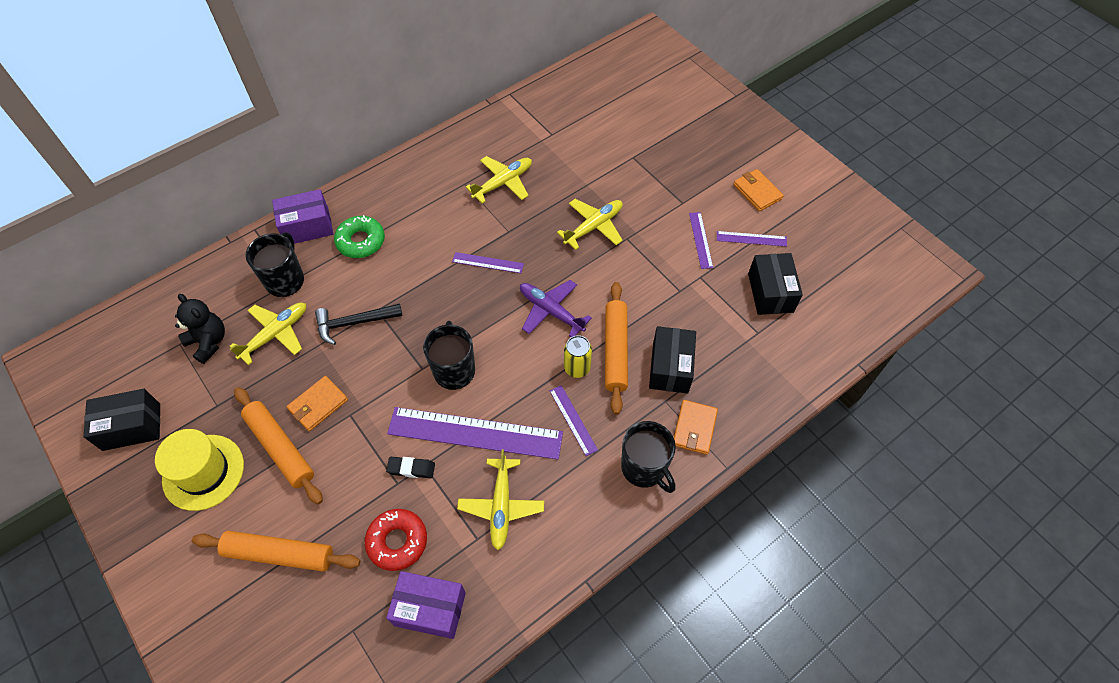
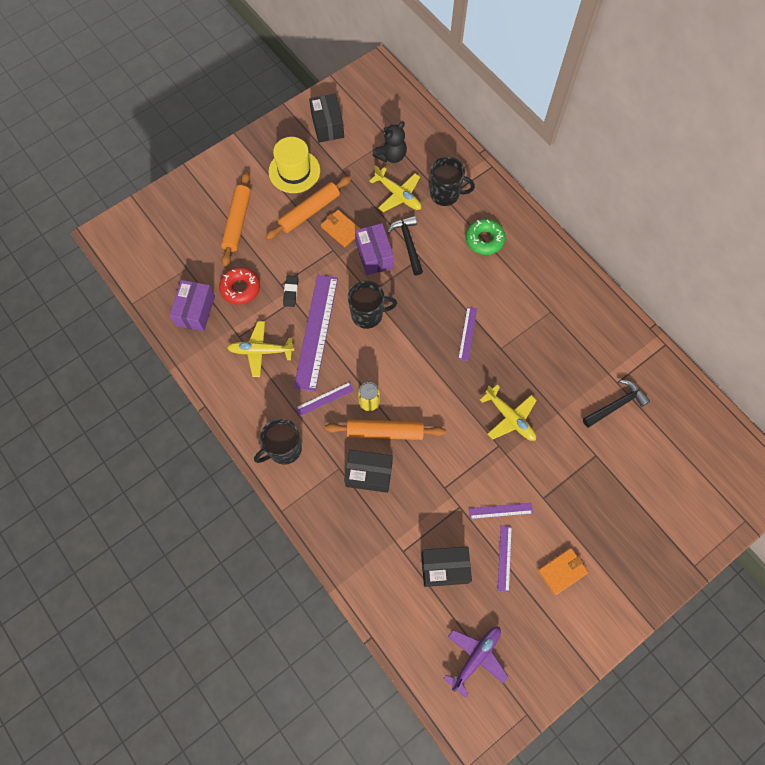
camera: 90 degrees right, 10 degrees up
(307, 227) = (496, 201): purple box -> purple box (374, 255)
(503, 183) = (554, 342): yellow plane -> none
(551, 311) = (421, 383): purple plane -> purple plane (475, 657)
(577, 137) = (616, 405): none -> black hammer
(694, 428) = (315, 489): orange wallet -> none

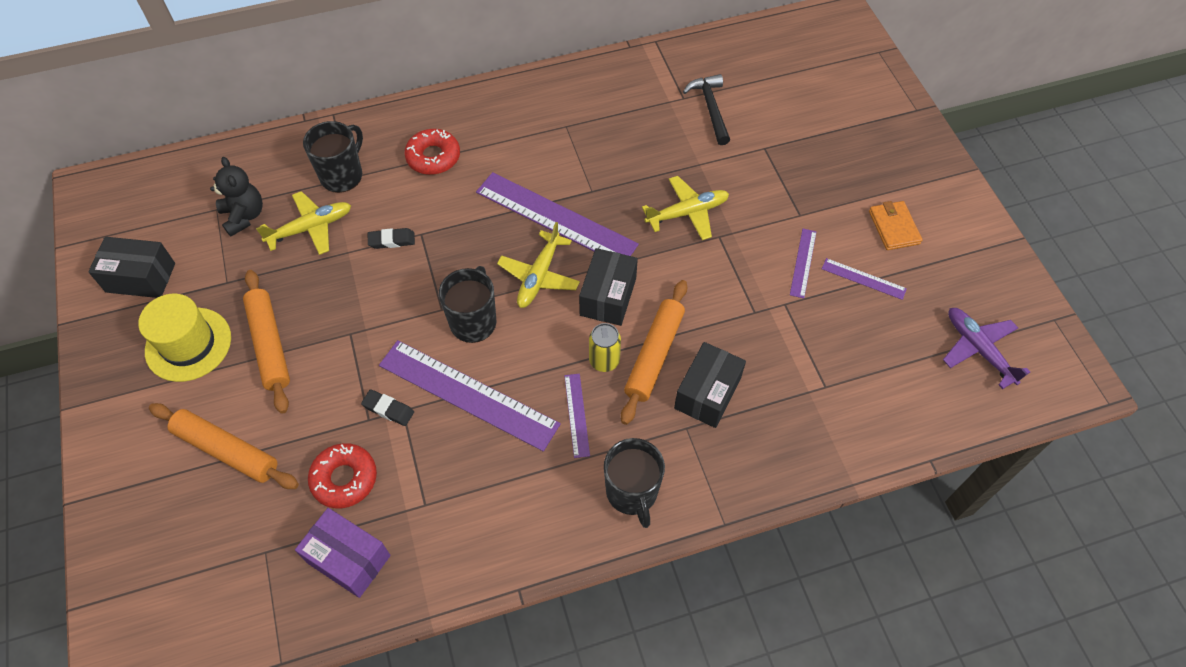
camera: 70 degrees left, 10 degrees down
(261, 351) = (464, 479): yellow plane -> yellow plane (539, 276)
(341, 229) = (323, 313): orange wallet -> none
(374, 255) = (387, 285): purple box -> none
(408, 243) = (392, 240): black hammer -> black eraser
(444, 568) = (859, 346): black box -> black box (608, 297)
(467, 333) = (555, 218): purple ruler -> purple ruler, size x2.15
(484, 240) = (433, 157): green donut -> red donut

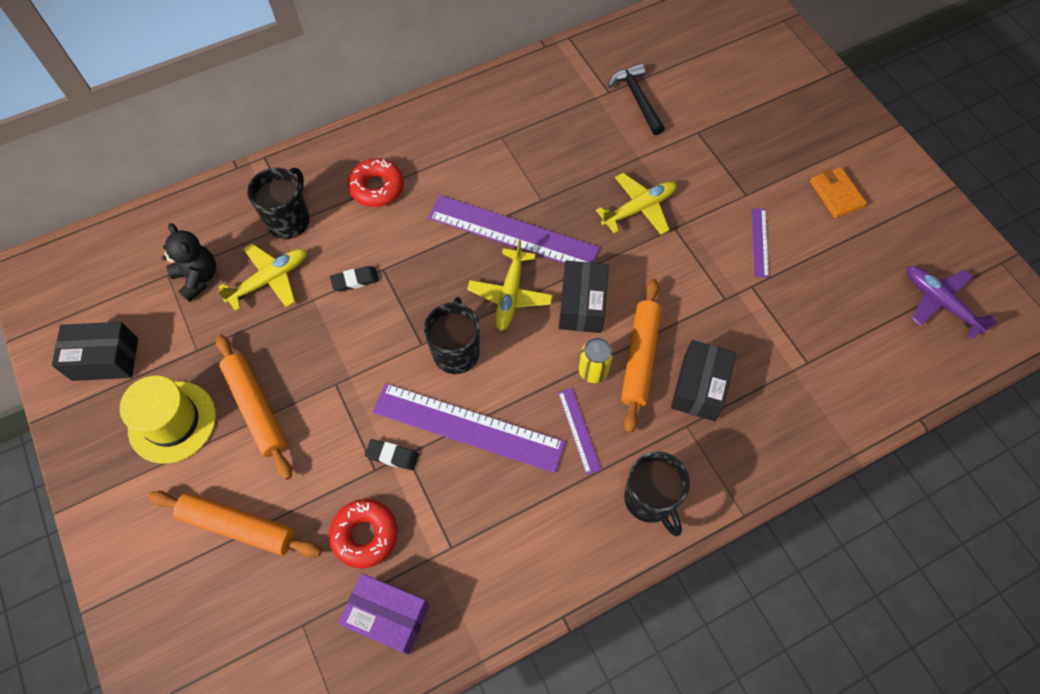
camera: 10 degrees left, 5 degrees up
(863, 278) = (819, 249): purple ruler -> none

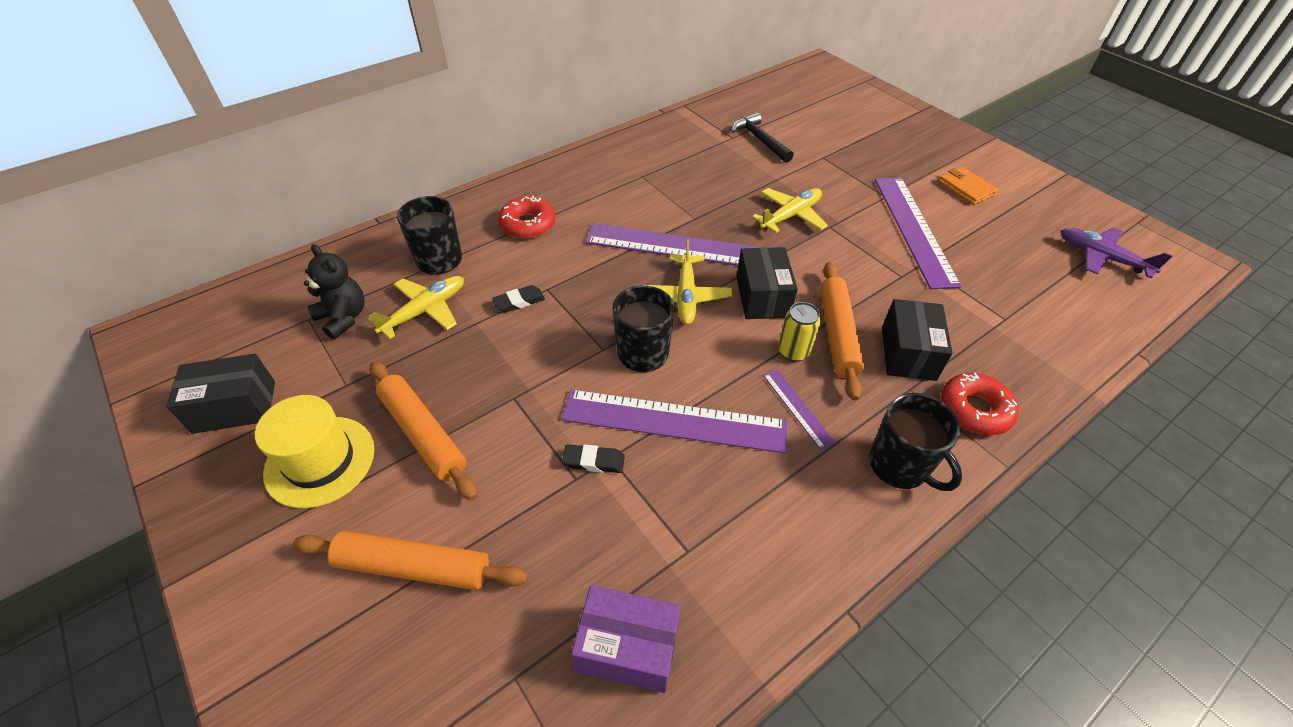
camera: 10 degrees left, 15 degrees down
(365, 535) = (578, 553): red donut -> red donut (974, 410)
(760, 242) = (914, 229): purple ruler -> purple ruler, size x2.15

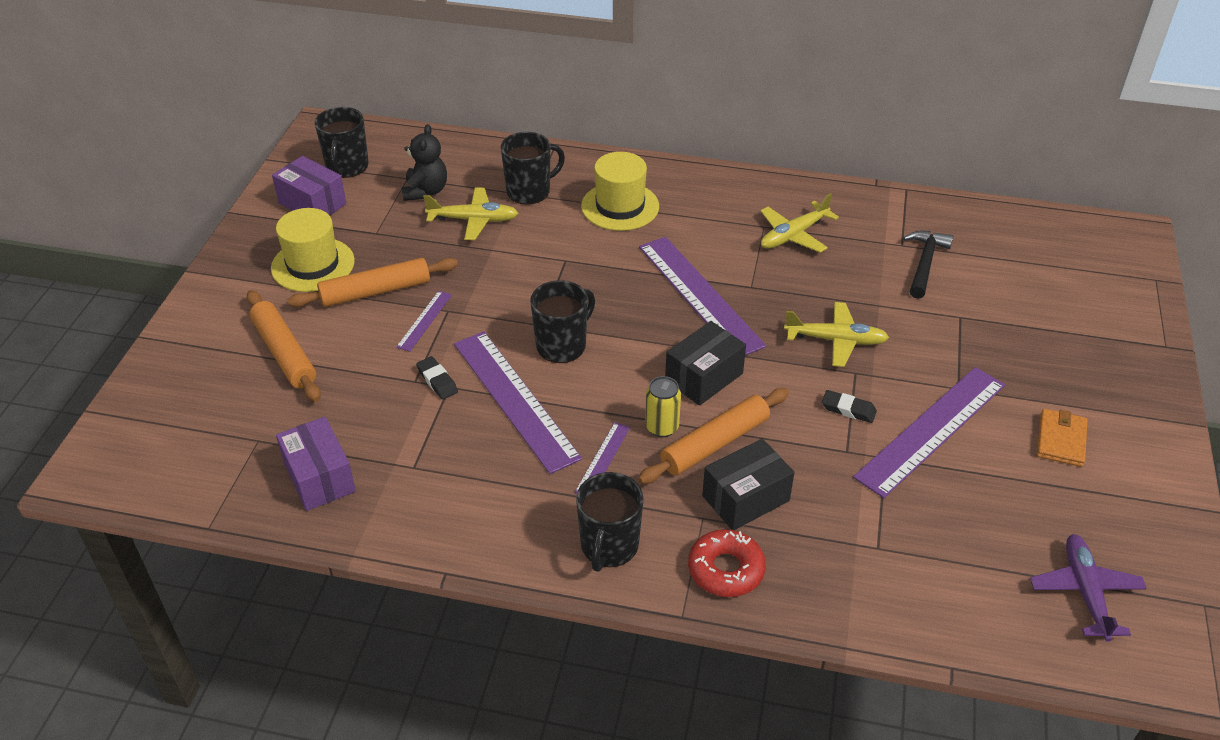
camera: 50 degrees right, 5 degrees down
(226, 349) = (347, 167): none -> black mug
(235, 407) = (312, 203): black box -> purple box
(423, 434) = (376, 291): orange rolling pin -> orange rolling pin turned 60 degrees clockwise
(506, 422) = (424, 320): none -> purple ruler
(519, 301) = (536, 255): black eraser -> black eraser (848, 409)
(528, 224) = (620, 206): red donut -> yellow hat
(686, 296) = (650, 334): yellow plane -> yellow plane (794, 235)

